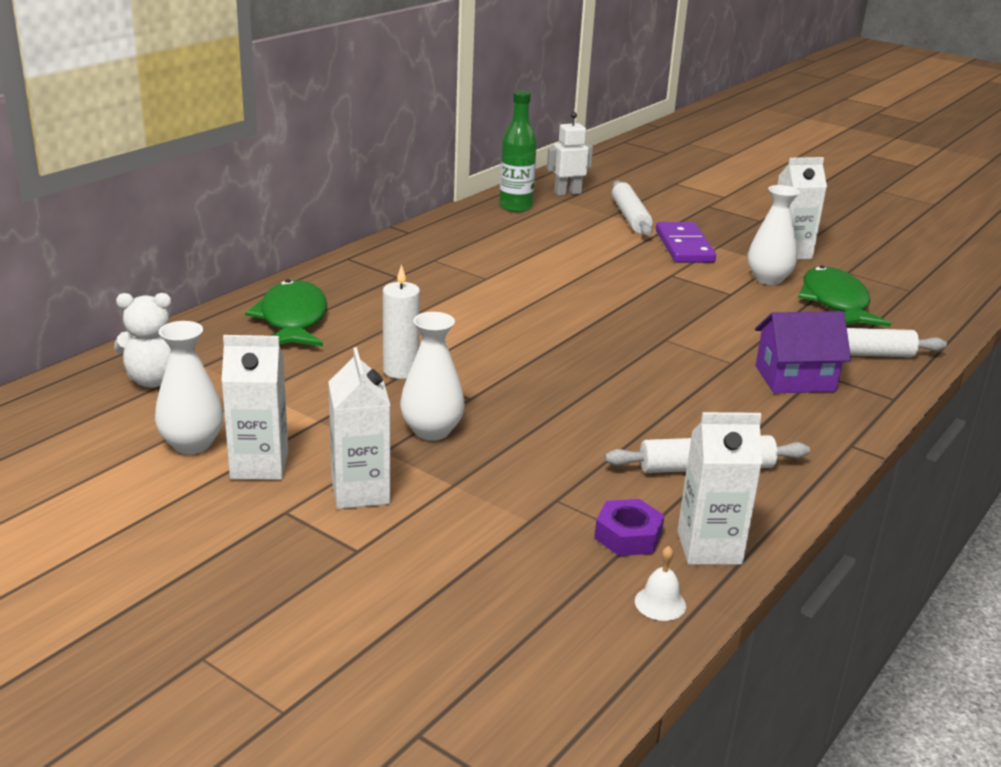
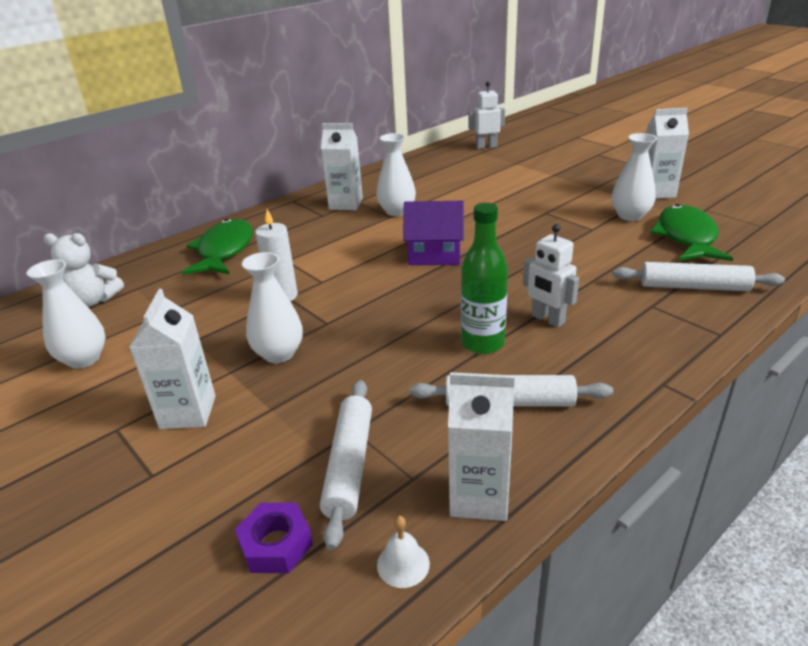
camera: 15 degrees right, 5 degrees up
(259, 465) = (122, 381): white carton -> white carton (346, 204)
(491, 272) = (397, 211): none -> white vase
(515, 207) = (440, 159): green bottle -> green bottle (482, 343)
(628, 536) = (404, 477): purple nut -> purple nut (276, 544)
(630, 217) = (529, 165): white rolling pin -> white rolling pin (349, 465)
(684, 246) = (565, 188): purple domino -> none
(716, 389) = (547, 319): none -> white robot
(795, 379) = (626, 311): purple house -> purple house (435, 254)

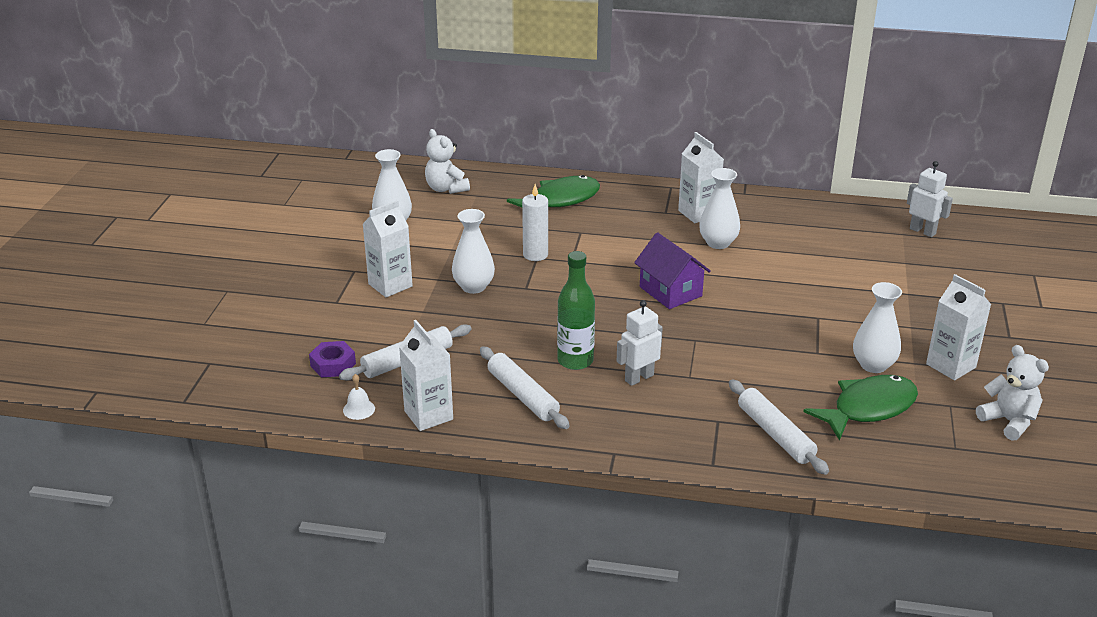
camera: 50 degrees right, 0 degrees up
(547, 319) = (639, 378): white robot -> white robot turned 45 degrees clockwise
(741, 198) = (1009, 421): none -> white teddy bear

